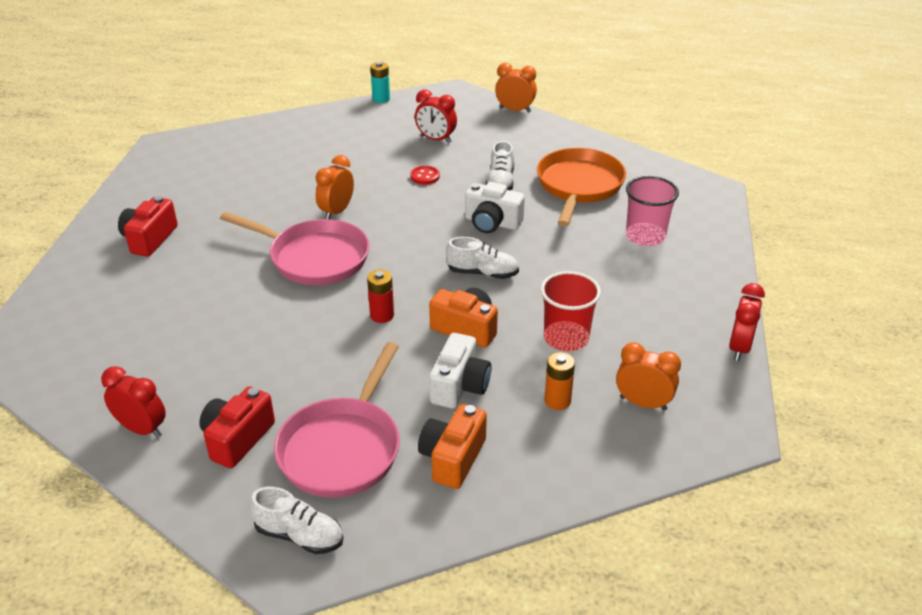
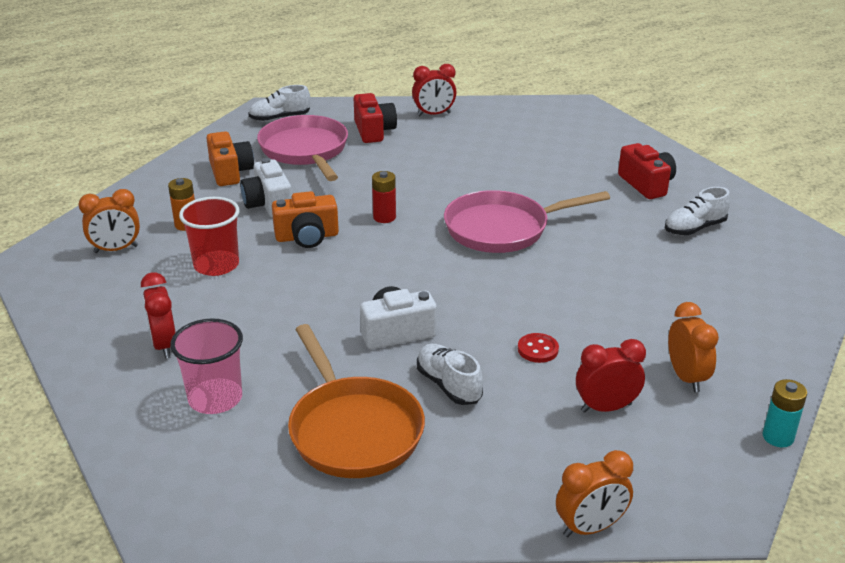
camera: 140 degrees right, 5 degrees down
(337, 211) = (554, 271): orange clock -> orange clock (686, 377)
(482, 273) = (345, 281): white shoe -> white shoe (694, 228)
(739, 348) = (47, 324): red clock -> red clock (164, 345)

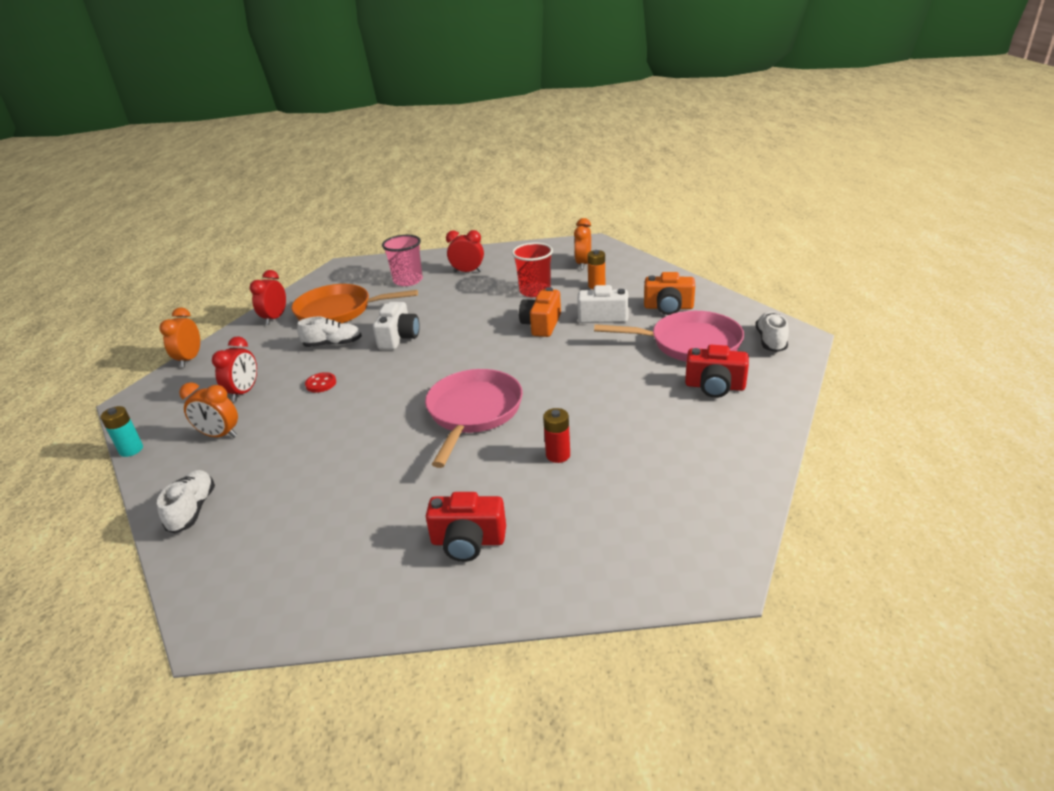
camera: 120 degrees right, 0 degrees up
(384, 217) = (542, 360): red battery -> red battery (558, 455)
(434, 114) = (741, 434): red clock -> red clock (275, 318)
(694, 228) = (360, 536): white shoe -> white shoe (193, 510)

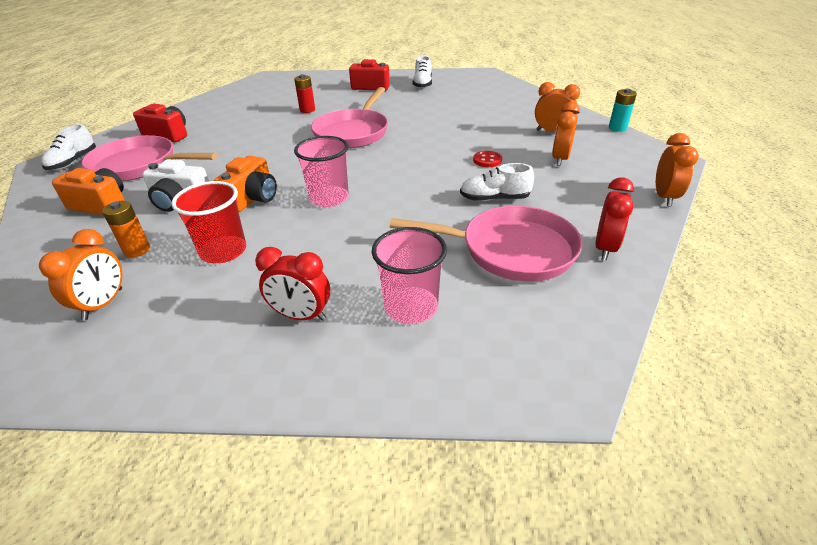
camera: 175 degrees left, 5 degrees up
(193, 510) = (532, 101): white shoe -> white shoe (422, 84)
(244, 392) = (560, 159): red clock -> orange clock
(339, 311) = (510, 250): orange pan -> pink pan
(399, 338) = (417, 199): white camera -> none
(475, 331) = (329, 198): none -> pink cup

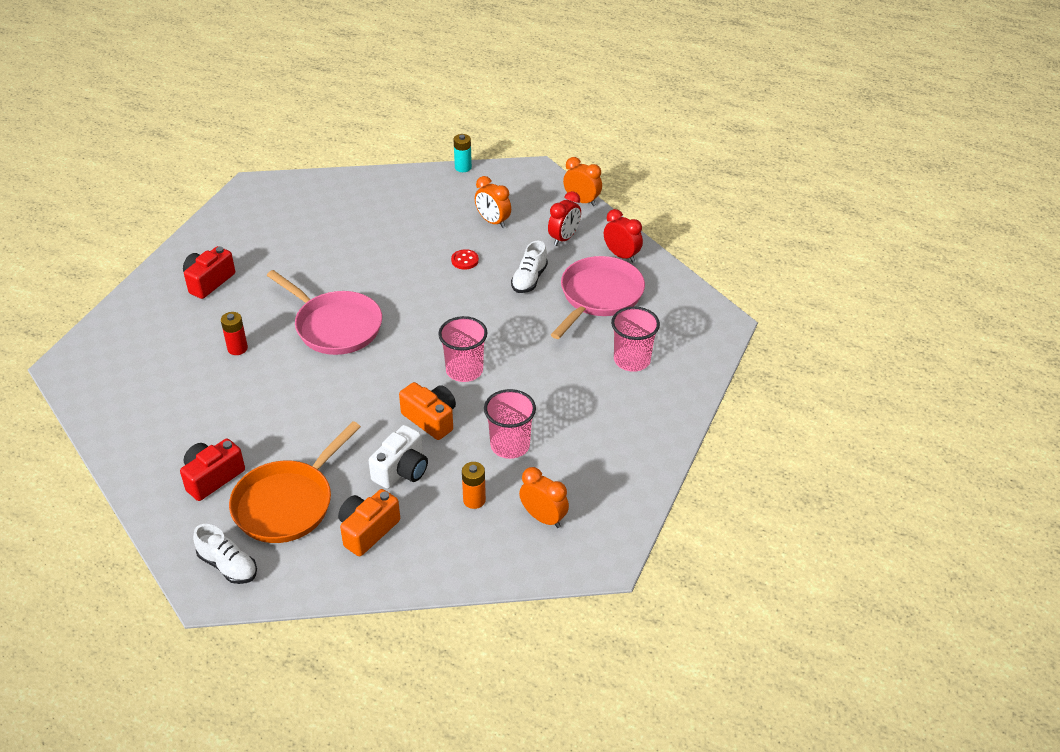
camera: 70 degrees left, 5 degrees up
(139, 165) = (288, 503): pink pan -> orange pan
(223, 251) = (510, 445): red cup -> pink cup
(301, 316) = (613, 412): red clock -> red clock (564, 238)
(422, 84) = (241, 241): white shoe -> none
(552, 132) = (440, 204): orange clock -> none

